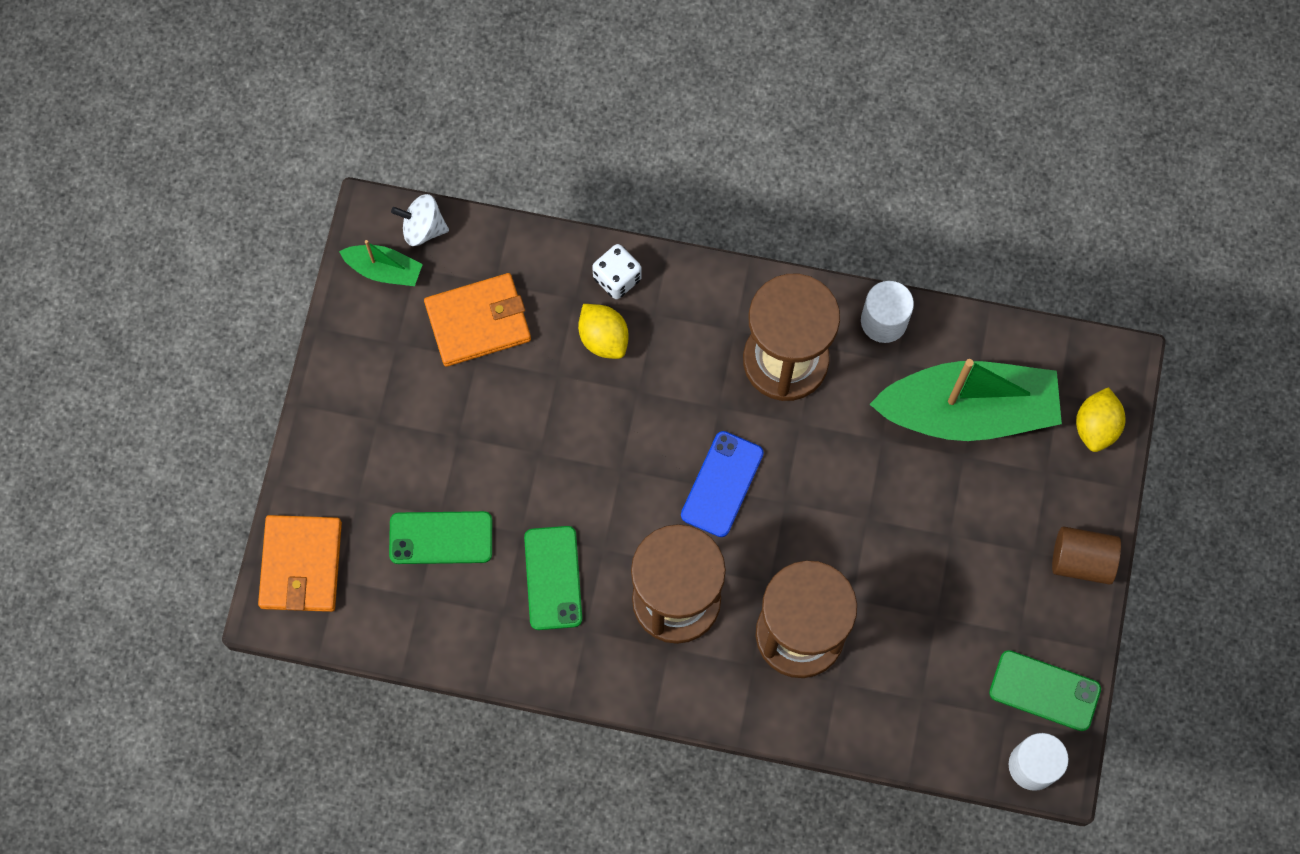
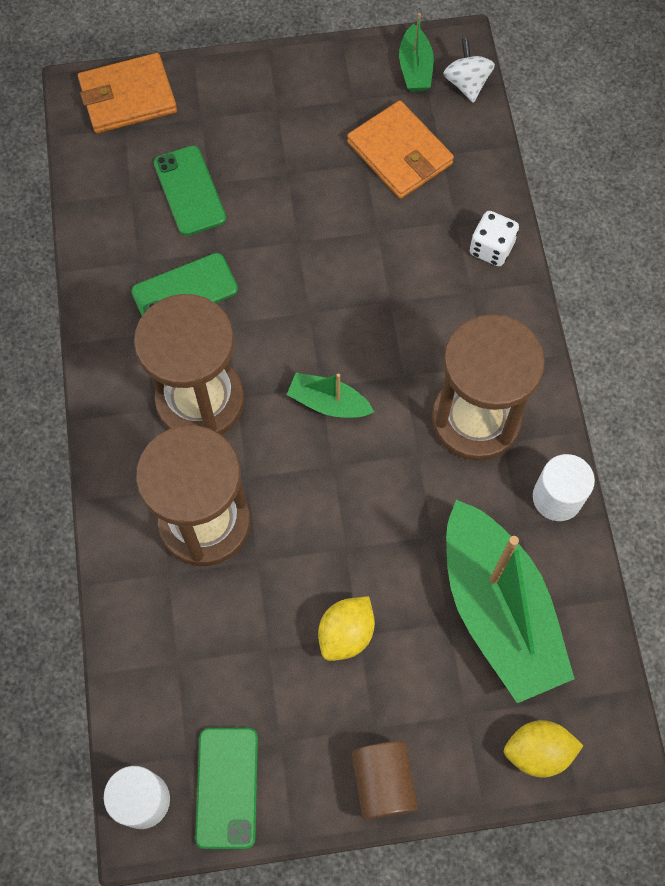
camera: 70 degrees right, 5 degrees down
(603, 338) = (428, 256): yellow lemon -> yellow lemon (346, 633)
(722, 484) = (328, 403): blue phone -> green boat

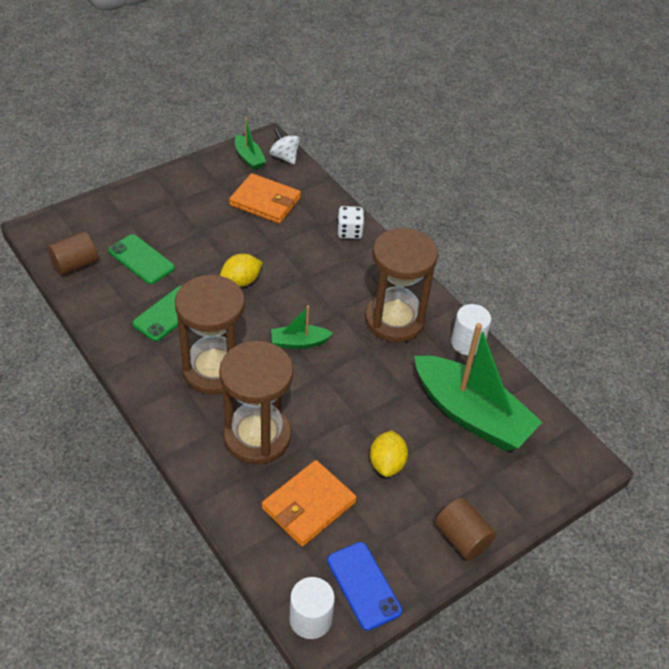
camera: 30 degrees left, 20 degrees down
(104, 167) = (75, 264): none -> brown cylinder
(128, 97) = (70, 223): orange wallet -> orange wallet (308, 505)
(227, 787) = (363, 585): green phone -> blue phone
(538, 751) = (542, 481): yellow lemon -> yellow lemon (241, 281)

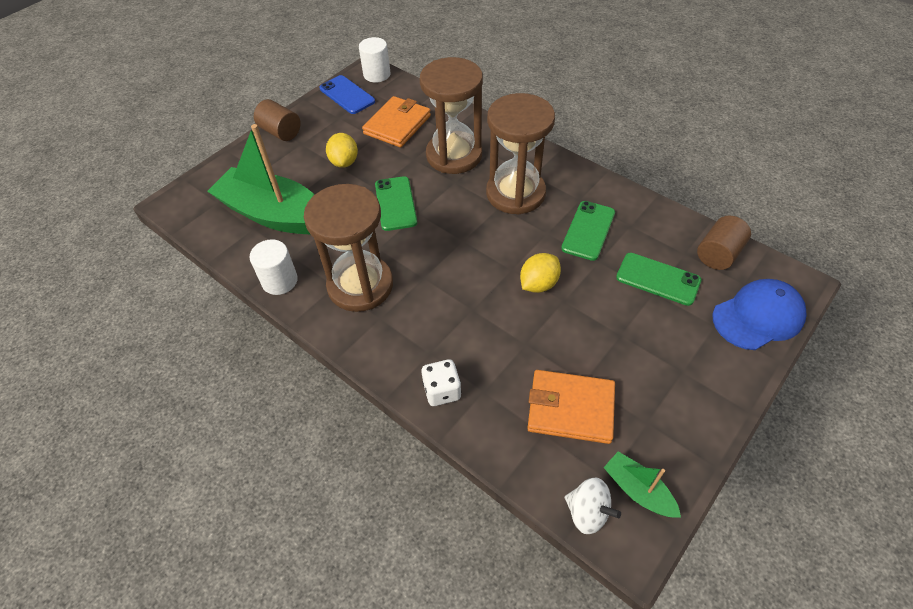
camera: 170 degrees right, 5 degrees up
(90, 216) = (758, 316): none -> blue cap
(299, 342) = (450, 236): green boat -> none
(341, 392) = (395, 203): none -> green phone

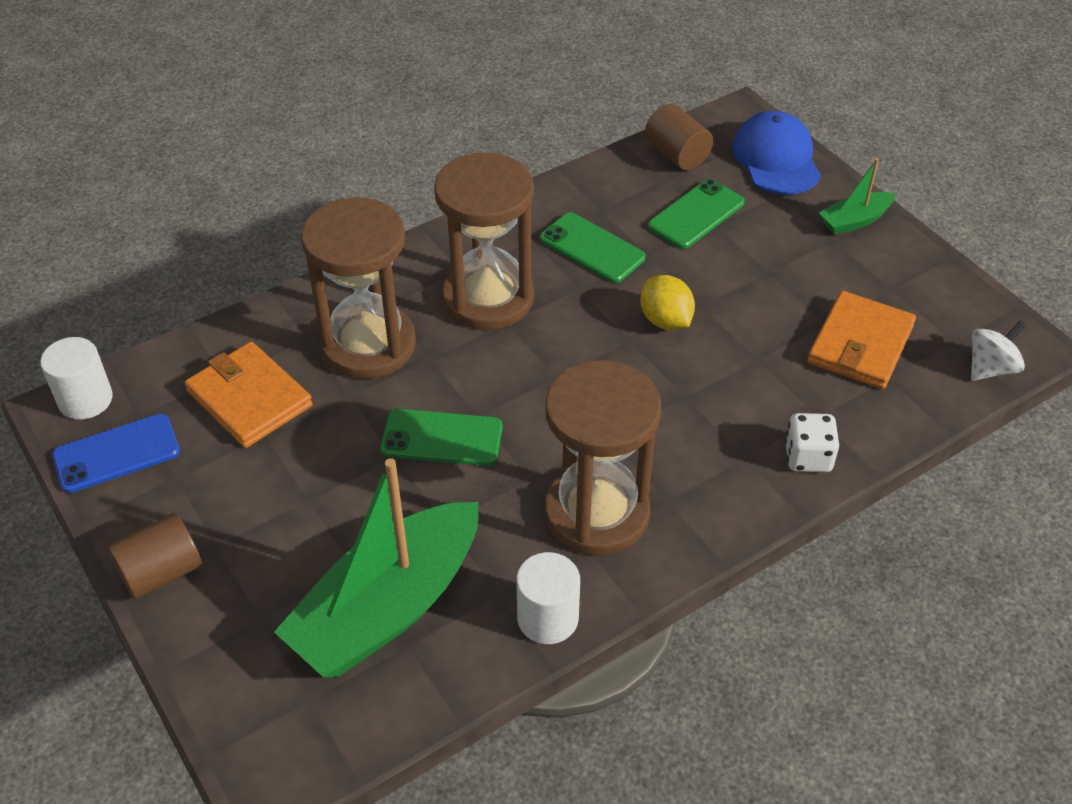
camera: 75 degrees left, 5 degrees down
(344, 162) = (305, 488): yellow lemon -> none
(638, 490) = (970, 321): green boat -> green boat (854, 221)

